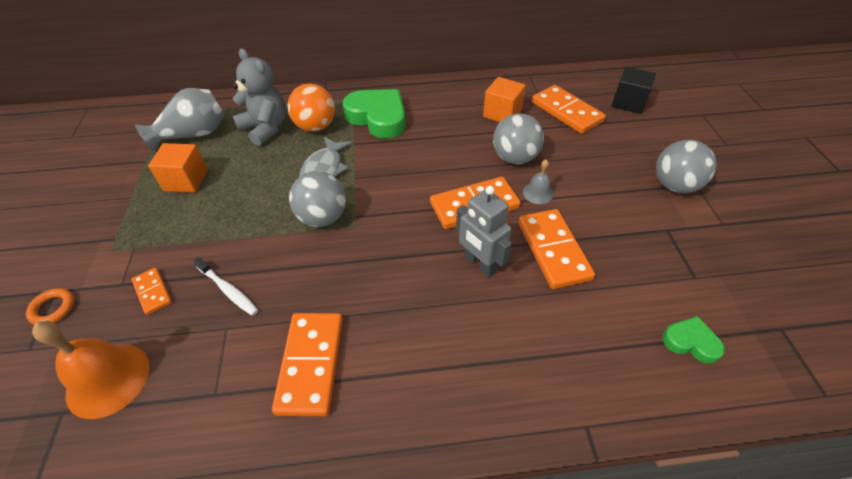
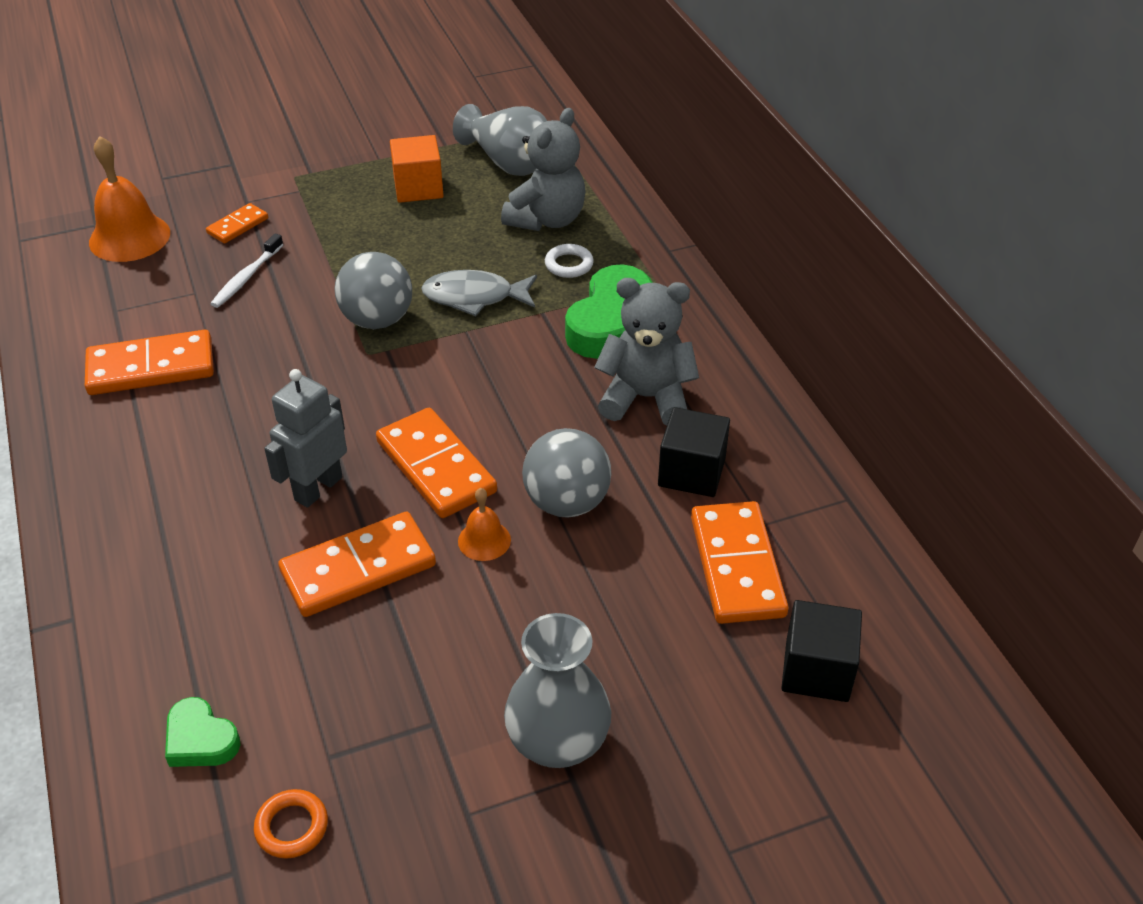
camera: 75 degrees right, 5 degrees down
(53, 309) = (210, 172): orange ring -> orange ring (292, 827)
(315, 126) = (569, 264): orange ball -> white ring
(443, 118) = (646, 398): none -> grey teddy bear
(502, 113) = (691, 472): orange cube -> black cube
(538, 193) = (484, 540): grey bell -> orange bell
(566, 112) = (737, 566): orange domino -> orange domino turned 45 degrees counterclockwise
(675, 185) = (558, 741): grey ball -> grey vase
(690, 342) = (200, 739): green heart -> green heart turned 120 degrees clockwise

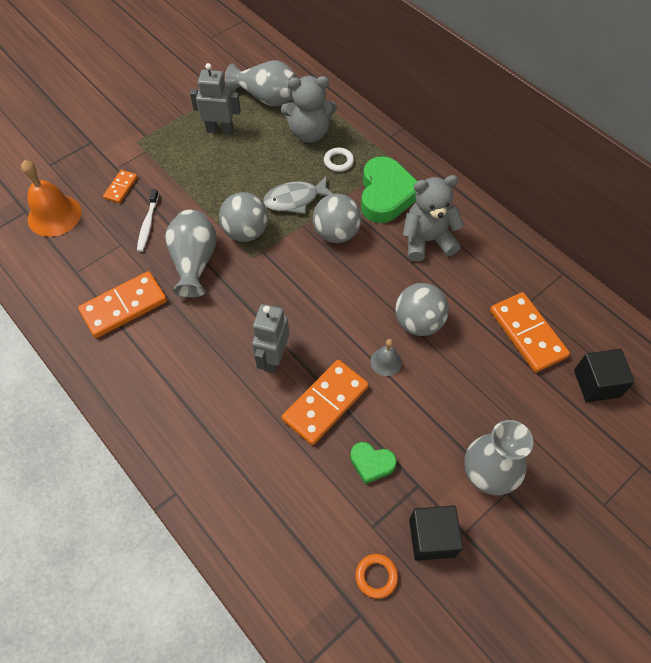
camera: 20 degrees left, 15 degrees up
(200, 739) = (296, 543): green heart -> green heart (371, 463)
(281, 339) = (194, 262): none -> grey vase
(418, 188) = (220, 130): orange cube -> grey robot
(435, 467) = (333, 322): orange domino -> none
(484, 540) = (386, 362): orange bell -> grey bell
(510, 354) = (336, 233): none -> grey ball
(547, 219) = (309, 133): grey teddy bear -> grey teddy bear turned 75 degrees clockwise
(691, 472) = (475, 282): black cube -> black cube (432, 538)

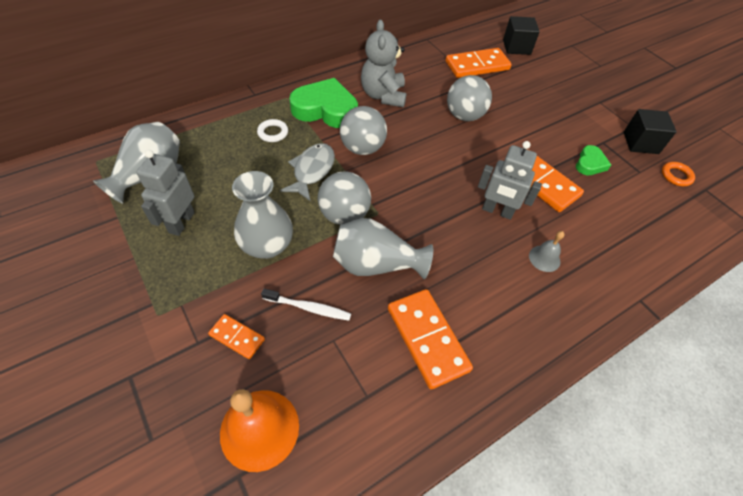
camera: 85 degrees left, 5 degrees down
(295, 200) = (312, 171): grey fish -> grey fish turned 150 degrees counterclockwise
(309, 133) = (224, 147): grey teddy bear -> none
(386, 362) = (500, 140): grey bell -> grey bell (544, 258)
(489, 472) = (587, 107): grey vase -> grey vase (267, 245)

